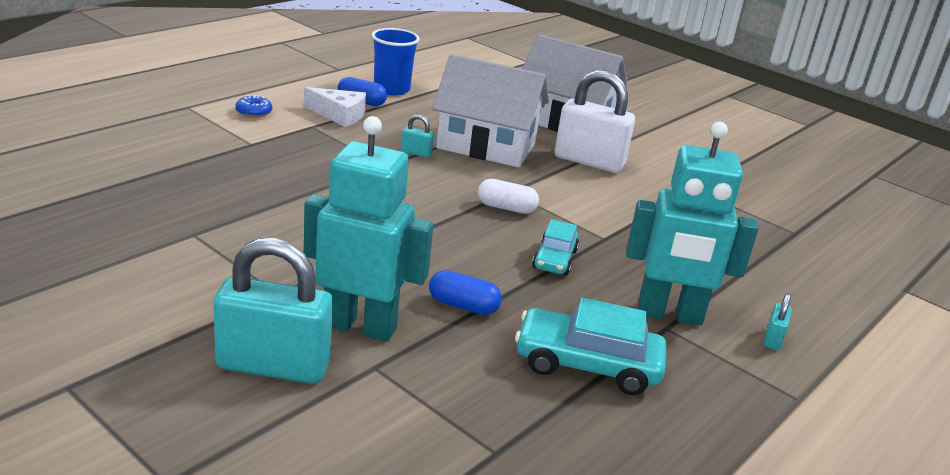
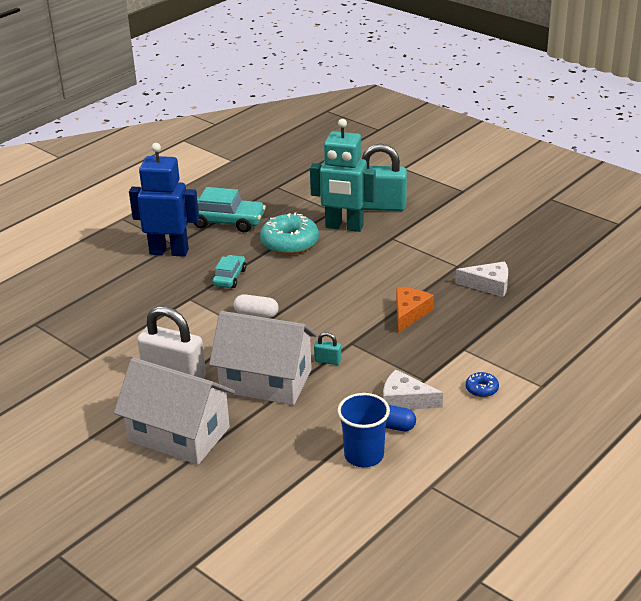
camera: 175 degrees left, 5 degrees up
(165, 202) = (489, 285): none -> white cheese
(299, 184) = (409, 313): none -> orange cheese
(463, 306) = (290, 243): blue capsule -> turquoise donut
(669, 315) = (169, 251): turquoise robot -> blue robot
(773, 339) = (114, 245): turquoise padlock -> none

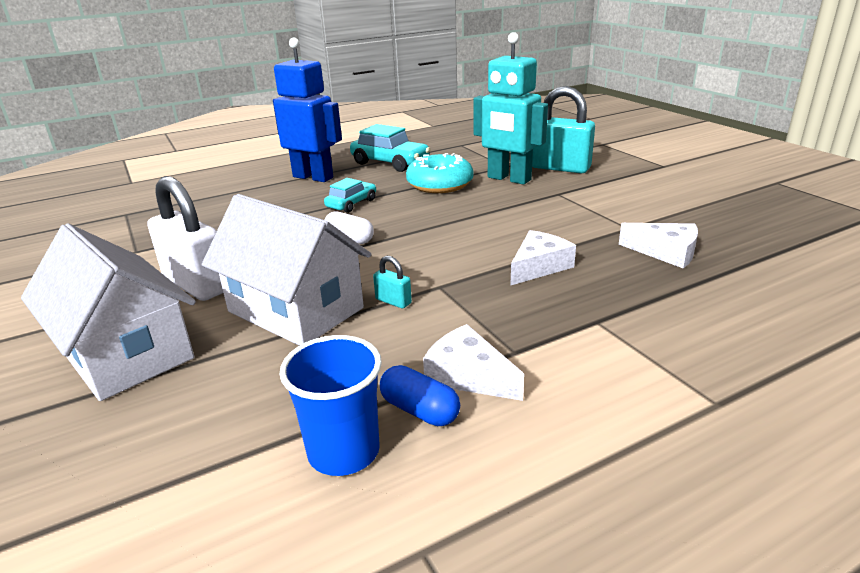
camera: 20 degrees right, 5 degrees down
(409, 313) = (539, 266): orange cheese -> white cheese
(481, 389) = (604, 385): blue donut -> none

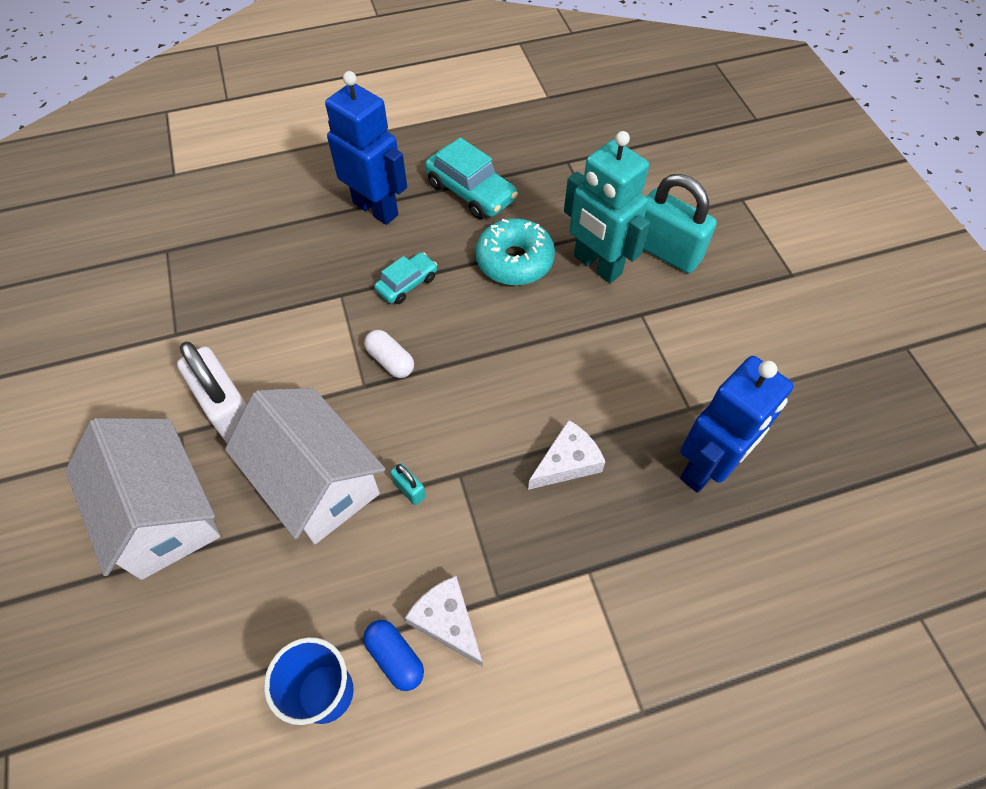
camera: 10 degrees right, 30 degrees up
(665, 252) = (706, 467): white cheese -> blue robot

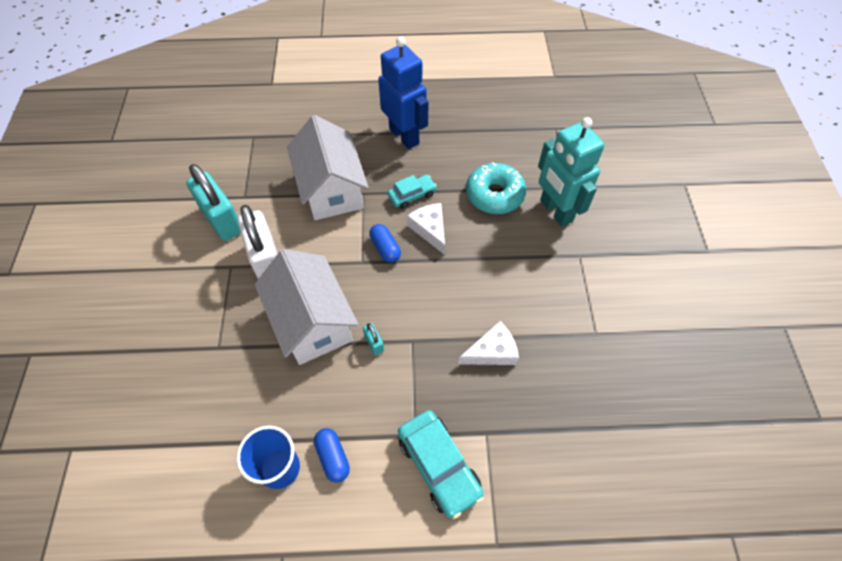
camera: 15 degrees right, 0 degrees up
(163, 514) = (205, 318): white house -> white house (331, 189)
(390, 361) = (385, 248): white capsule -> blue capsule
(447, 622) = (375, 442): white cheese -> white cheese (430, 229)
(471, 192) = (476, 137): turquoise car -> turquoise car (439, 465)
(666, 251) = (612, 212): turquoise padlock -> turquoise padlock (222, 220)
(706, 467) = (596, 381): blue robot -> none

